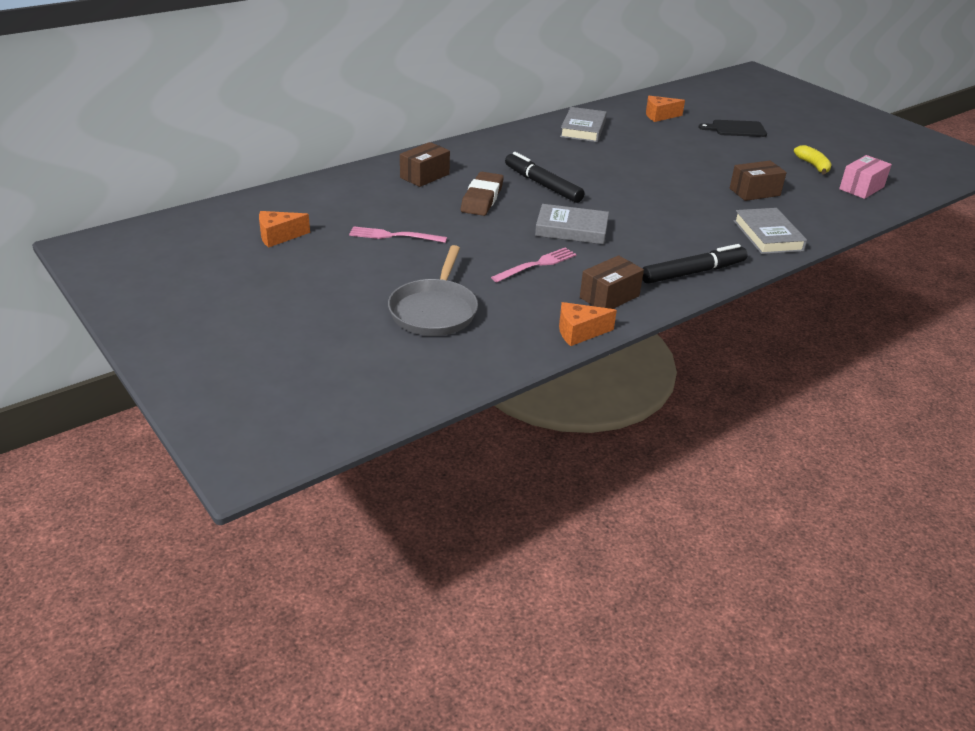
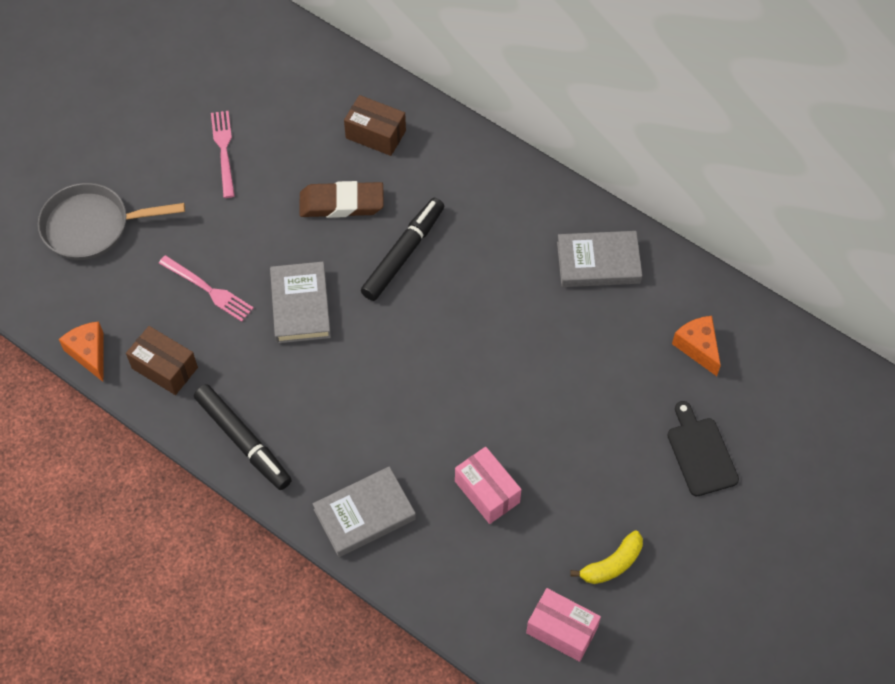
camera: 75 degrees right, 25 degrees up
(278, 236) = (187, 60): orange cheese -> none
(754, 192) = (487, 492): brown box -> pink box

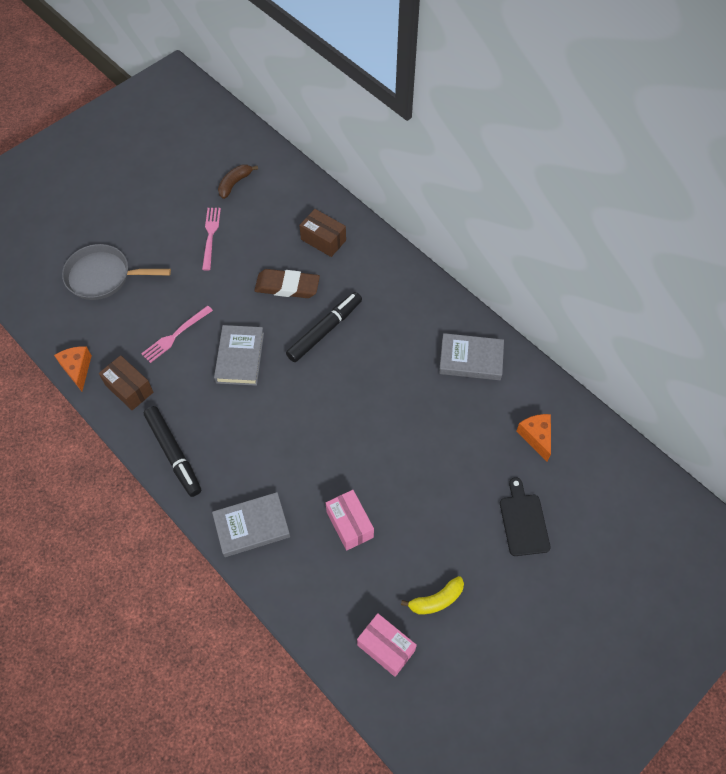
camera: 10 degrees right, 0 degrees up
(208, 290) = (175, 335): pink fork -> pink fork turned 90 degrees clockwise
(239, 74) = (235, 183): none -> brown banana

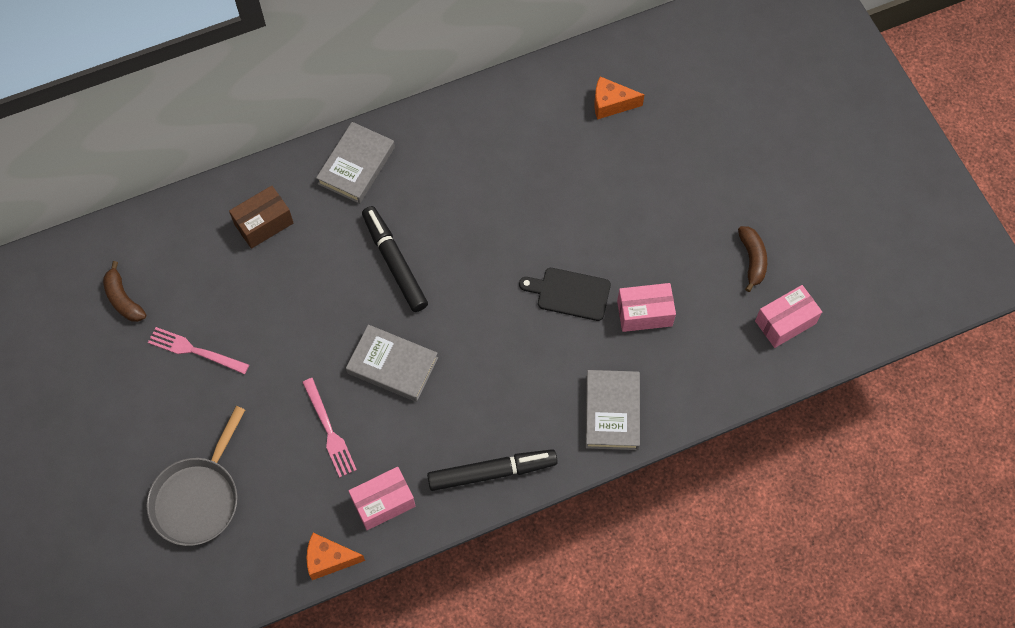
camera: 70 degrees left, 5 degrees up
(129, 388) = (383, 502): brown box -> pink box
(287, 286) = (314, 284): brown eraser -> none
(436, 600) = (752, 260): yellow banana -> brown banana
(471, 359) = (495, 129): grey book -> grey book (356, 165)
(523, 521) = (698, 152): black cutting board -> black cutting board (569, 293)

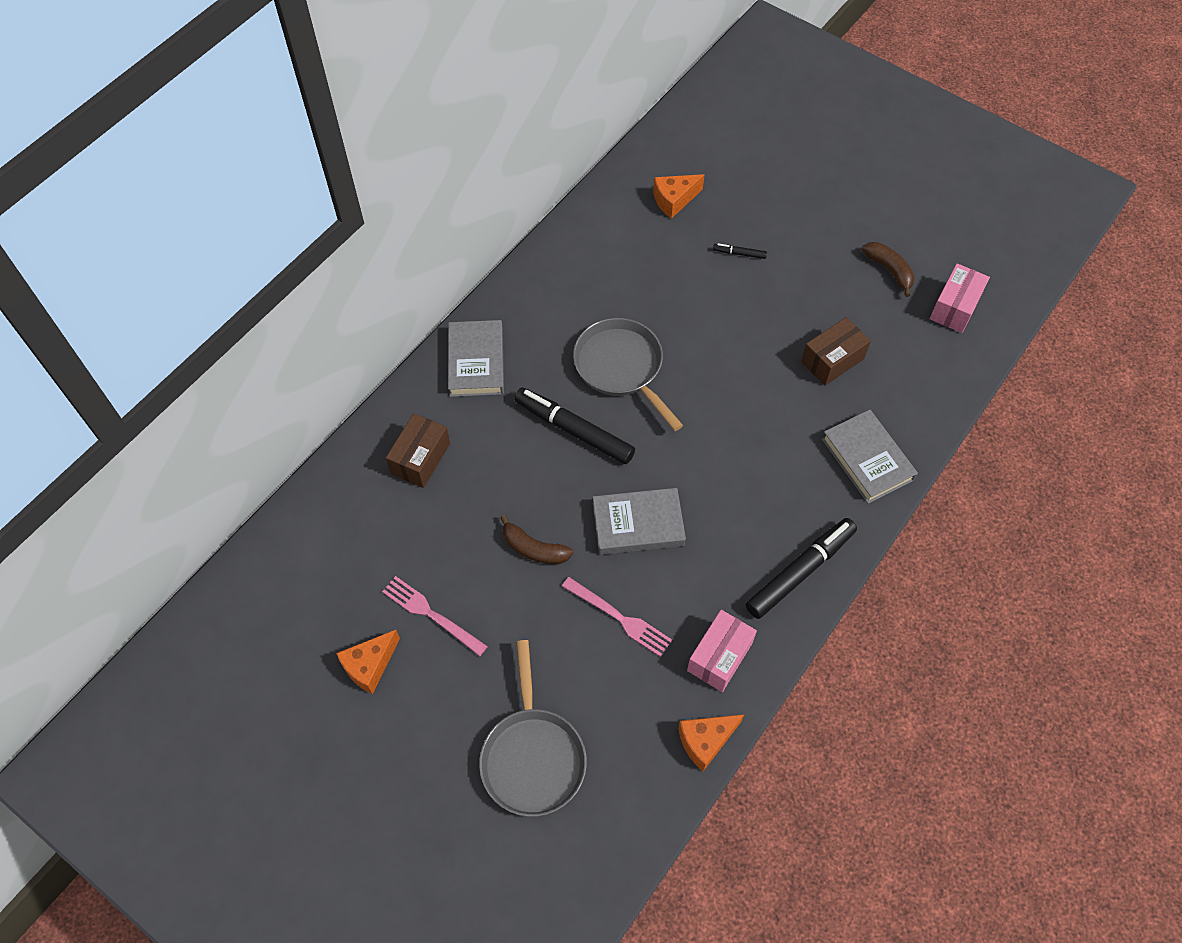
camera: 30 degrees left, 5 degrees down
(123, 299) = (321, 603): brown banana -> brown banana (534, 549)
(127, 365) = (369, 666): none -> orange cheese
(195, 351) = (431, 614): pink fork -> pink fork turned 45 degrees clockwise
(467, 230) = (622, 368): none -> grey pan
(569, 293) = (754, 376): black cutting board -> none
(633, 180) = (739, 253): none -> black marker
(644, 313) = (832, 360): pink box -> brown box

